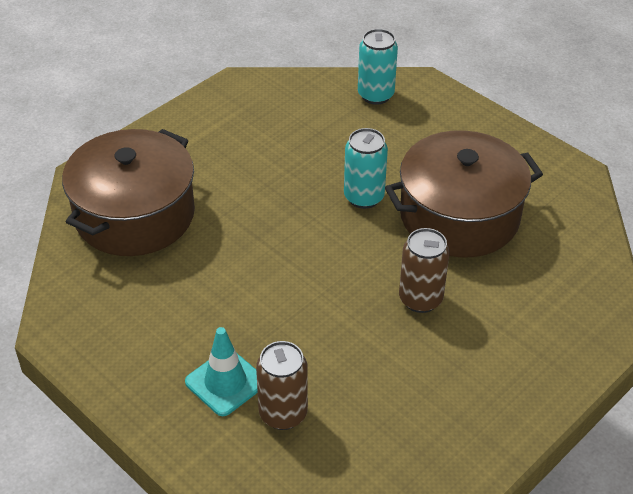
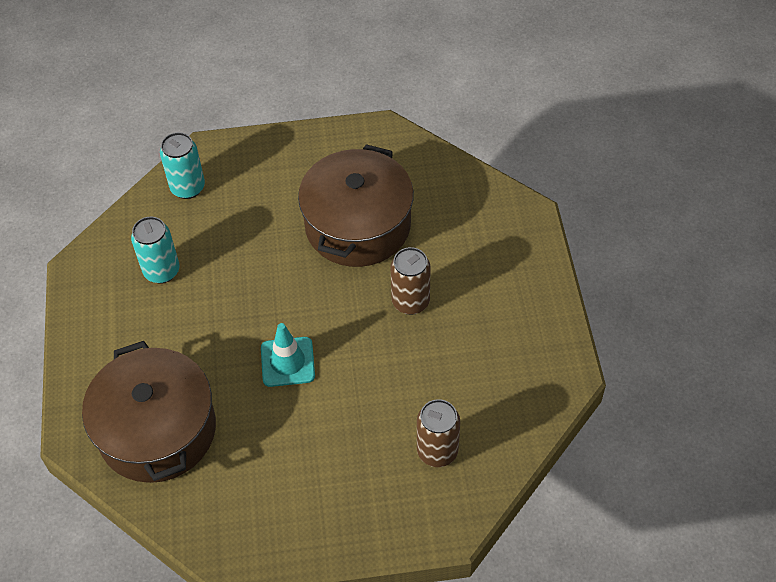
camera: 50 degrees left, 10 degrees up
(225, 382) = (380, 470): turquoise traffic cone -> turquoise traffic cone (287, 362)
(364, 197) = (285, 268): turquoise can -> turquoise can (162, 271)

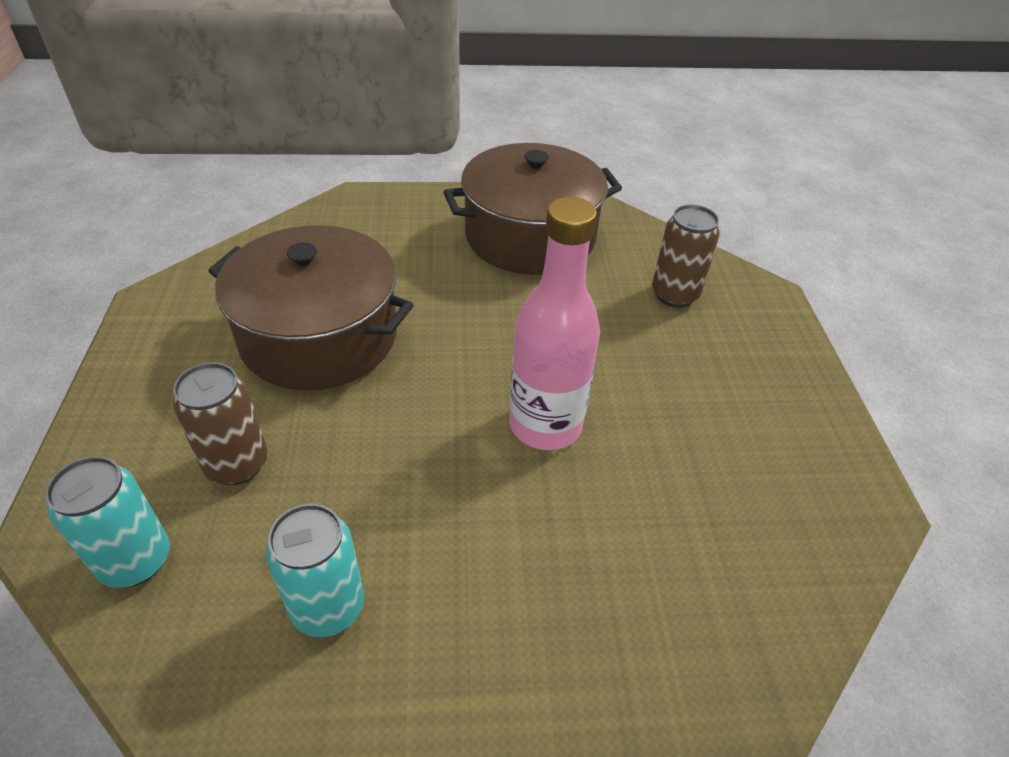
camera: 90 degrees left, 10 degrees down
(157, 430) = (675, 609): brown pot -> brown pot (530, 236)
(287, 362) = (545, 425): turquoise traffic cone -> pink bottle
(410, 302) = (461, 298): brown can -> brown can (237, 464)

